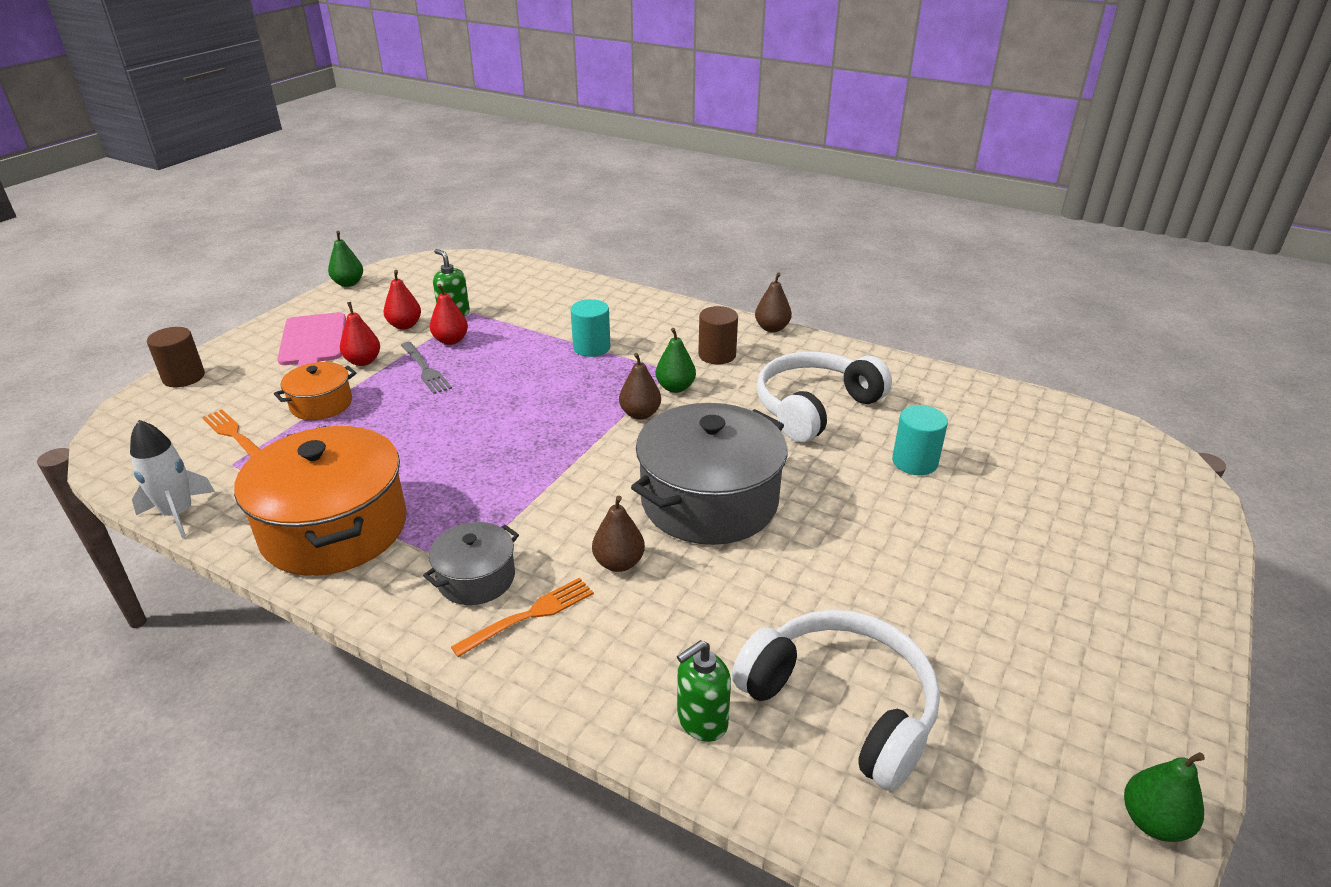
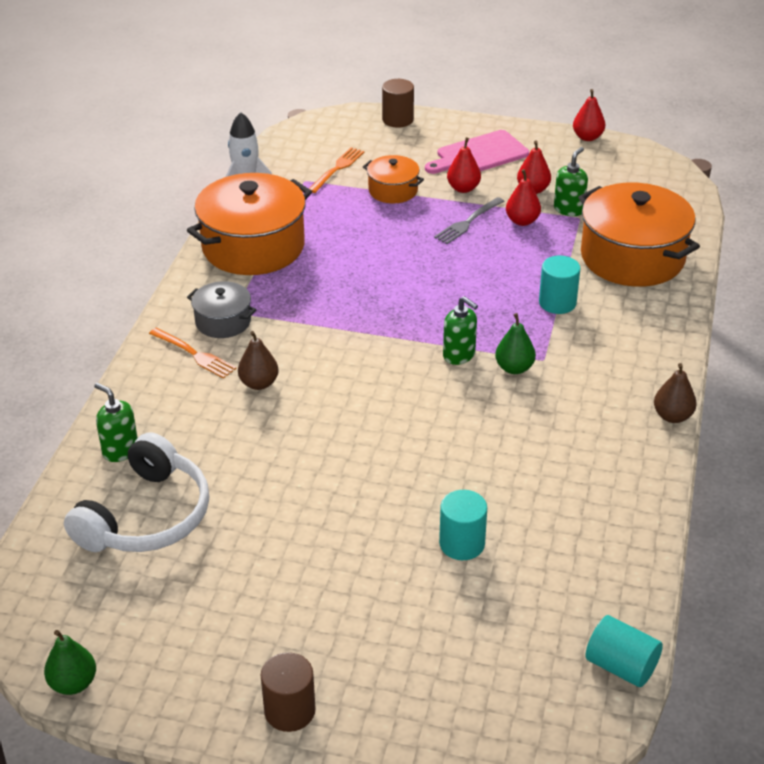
camera: 75 degrees right, 5 degrees up
(348, 283) = (587, 137): green pear -> red pear
(551, 301) = (632, 257): none -> orange pot
(640, 414) = (459, 355): brown pear -> green soap dispenser
(709, 501) = (350, 417): grey pot -> none
(717, 355) = (590, 385): brown cylinder -> brown cylinder (289, 710)
(814, 407) = (526, 465): white headphones -> none
(1061, 410) = (621, 666): none -> turquoise cylinder

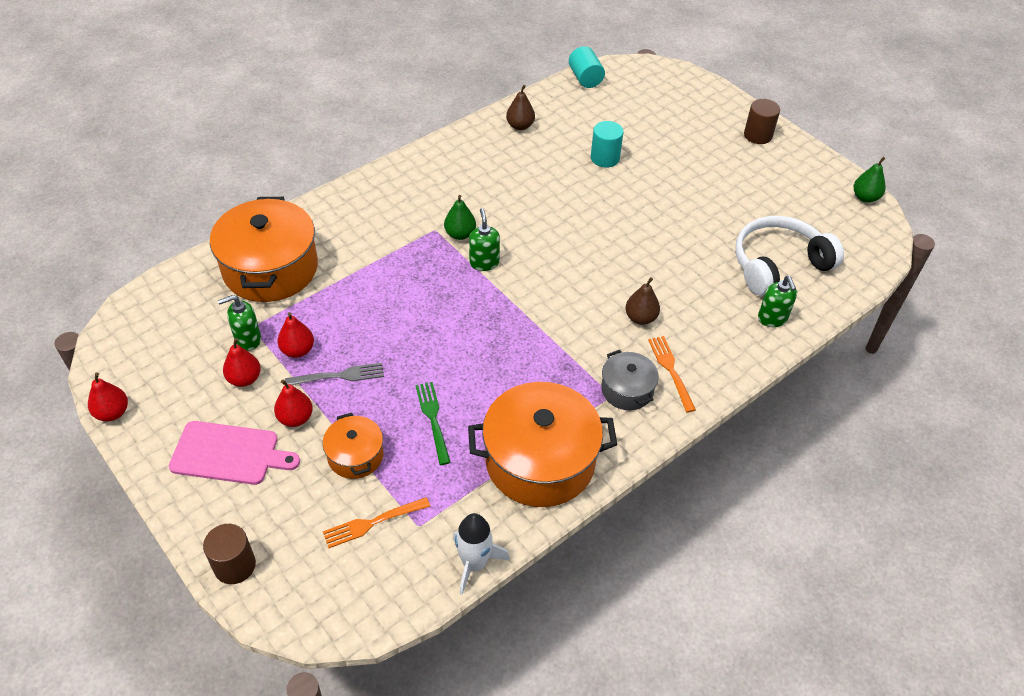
camera: 145 degrees left, 10 degrees up
(363, 232) = (433, 419): none -> green fork
(557, 303) = (371, 263): turquoise cylinder -> none
(672, 416) = (408, 157): brown pear -> brown pear (520, 126)

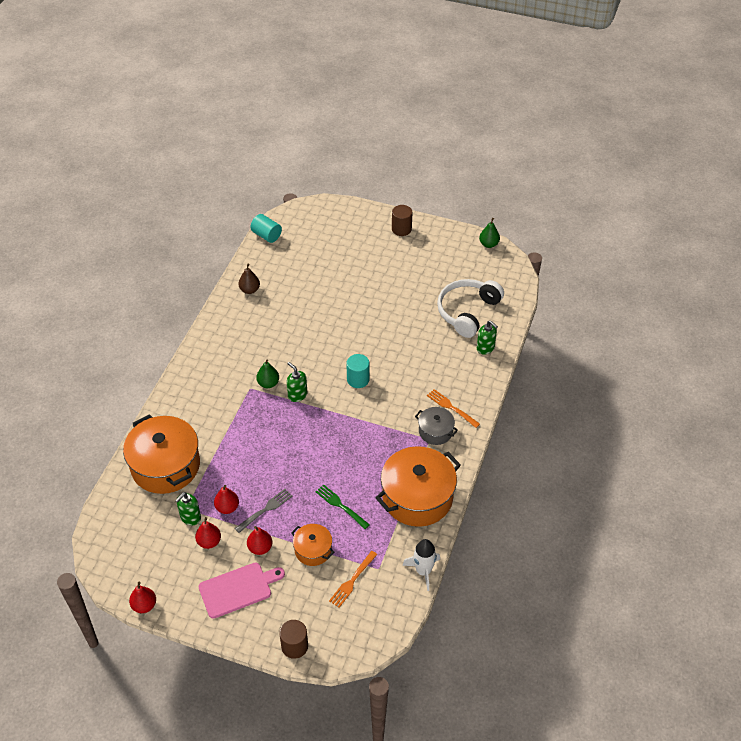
camera: 30 degrees left, 0 degrees up
(605, 158) = (320, 288): turquoise cylinder -> turquoise cylinder (358, 379)
(640, 318) = (413, 384): brown pear -> none

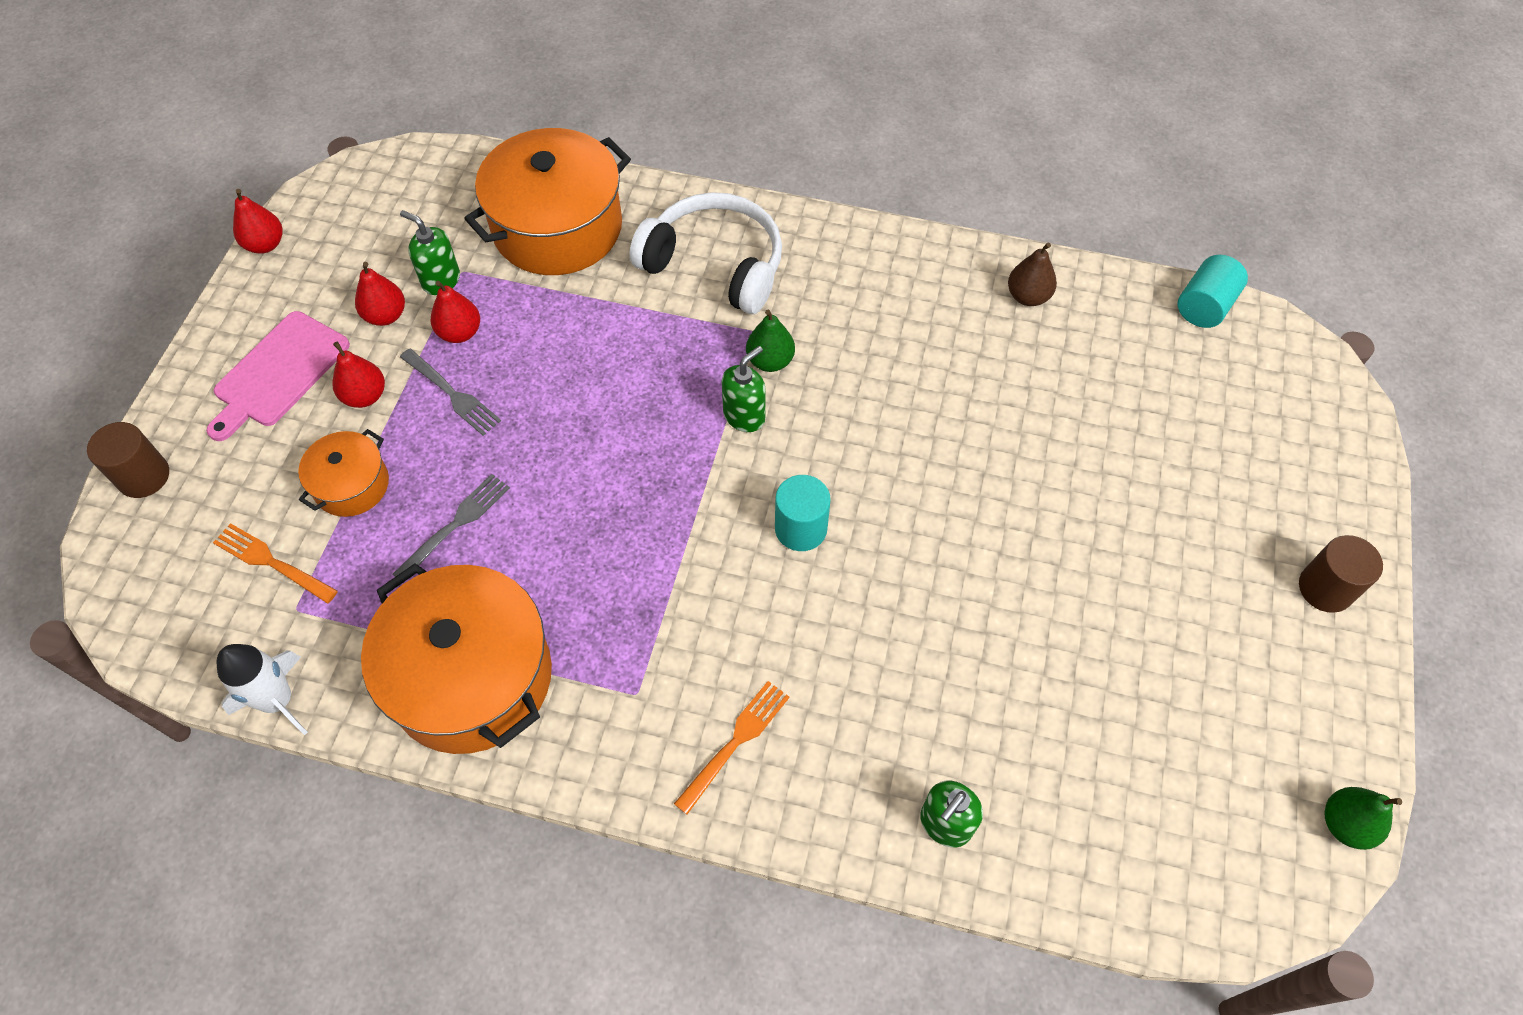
camera: 85 degrees right, 10 degrees up
(238, 589) = (278, 373): pink cutting board -> pink cutting board turned 60 degrees clockwise
(340, 506) = (455, 525): green fork -> grey fork
(435, 431) = (660, 708): grey pot -> none
(467, 312) = (1066, 771): white headphones -> white headphones (715, 264)

